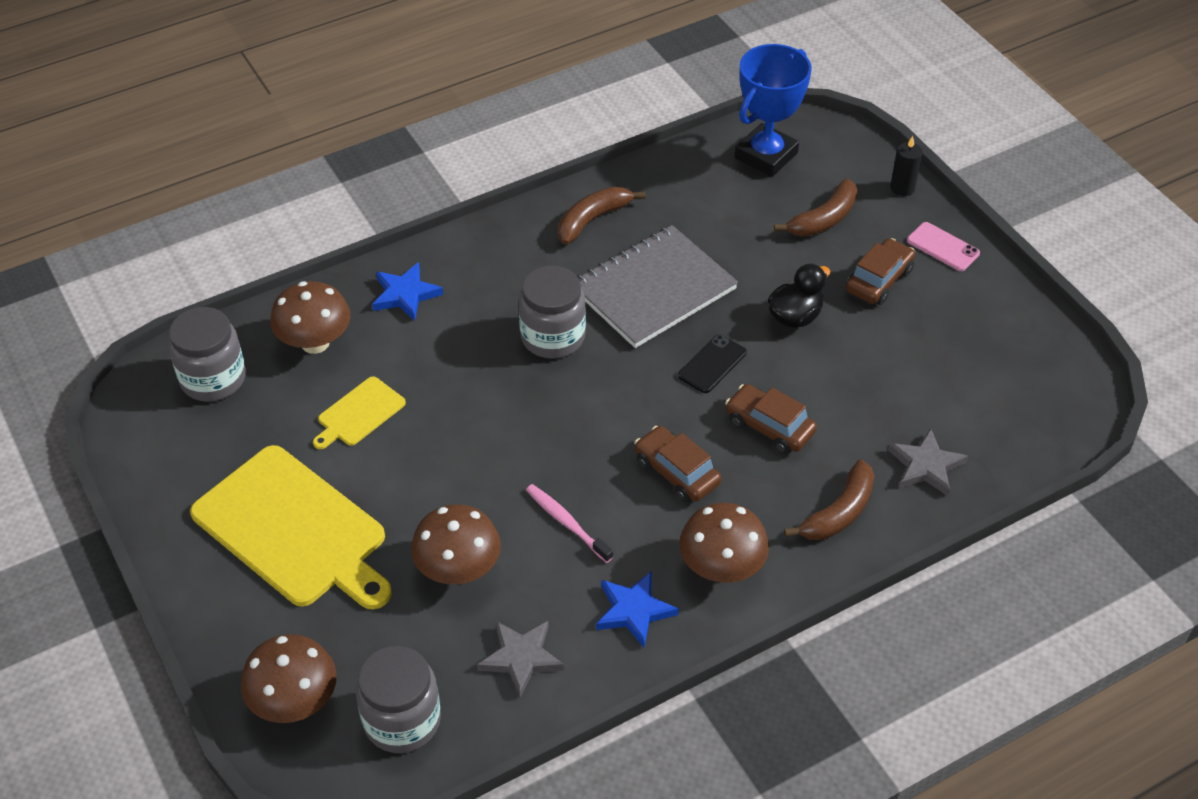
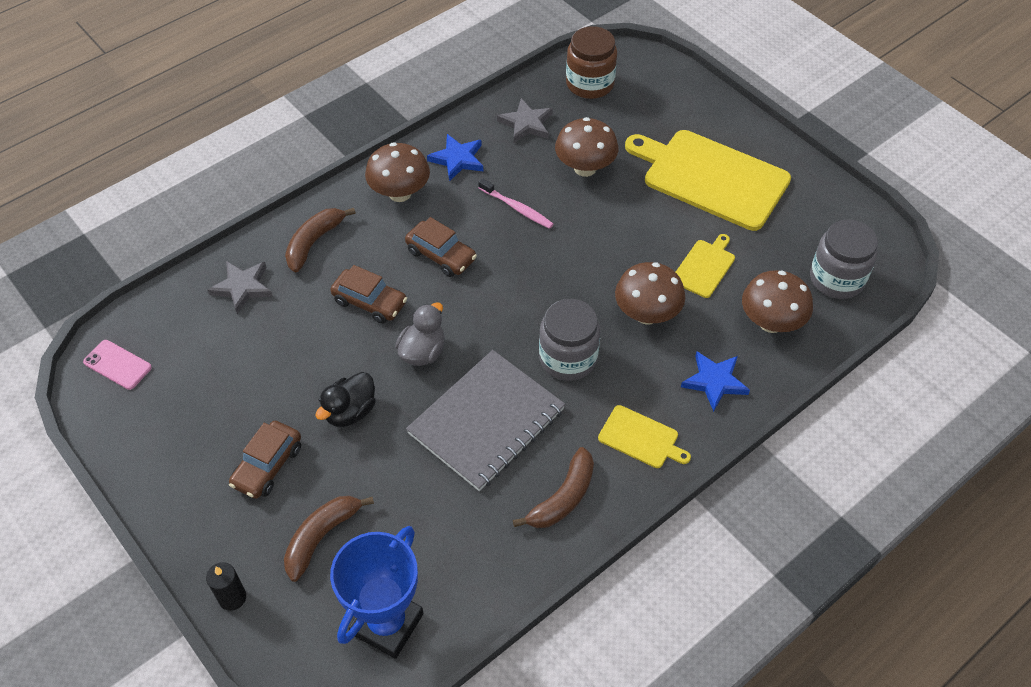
camera: 170 degrees right, 5 degrees up
(295, 702) = (659, 84): brown mushroom -> brown mushroom (646, 314)
(402, 720) = (590, 84): grey jar -> brown jar
(501, 256) = (641, 438): none -> yellow cutting board
(712, 364) = (423, 352): black phone -> grey duck
(943, 247) = (198, 518): pink phone -> pink phone (117, 365)

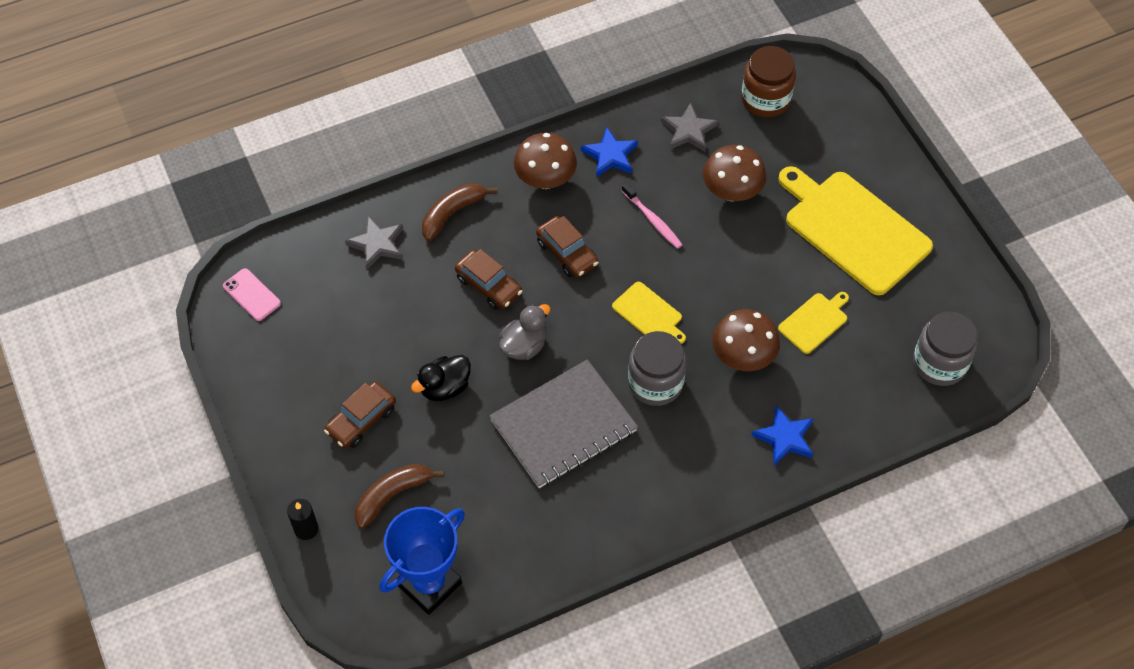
camera: 15 degrees right, 5 degrees up
(563, 498) = (611, 512): brown banana -> none
(641, 438) = (698, 475): yellow cutting board -> yellow cutting board (649, 314)
(771, 322) = (859, 392): brown mushroom -> none

